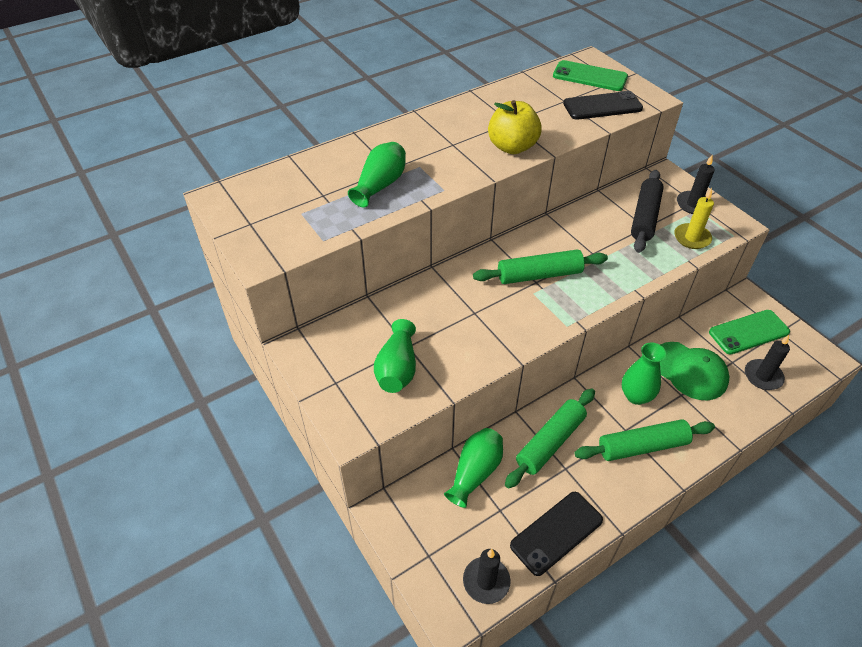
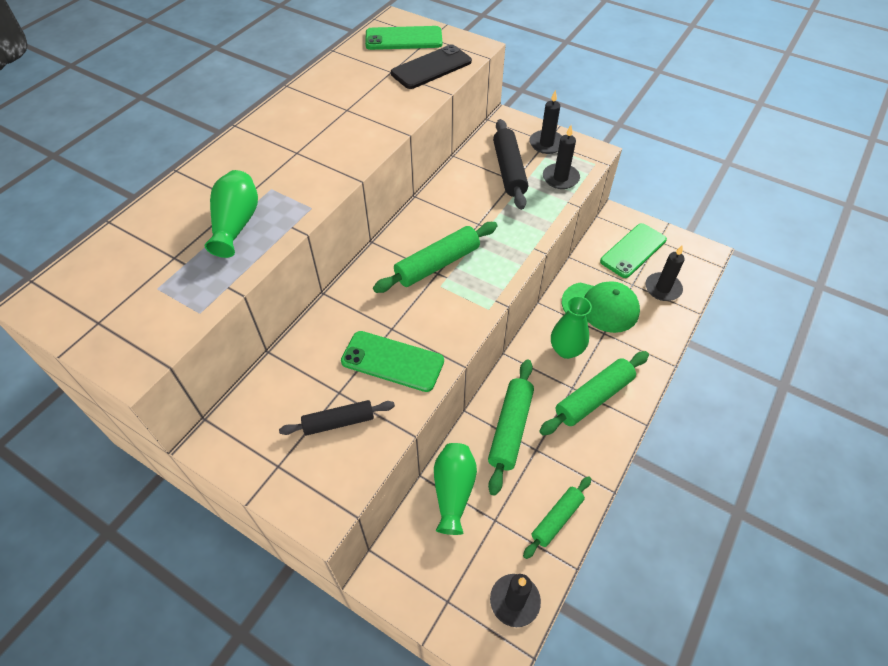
camera: 25 degrees left, 5 degrees up
(397, 368) = (339, 422): green vase -> black rolling pin
(463, 338) = (392, 361): none -> green phone
(512, 147) = (361, 137): yellow apple -> none
(556, 532) = (556, 519): black phone -> green rolling pin
(692, 238) = (560, 178): yellow candle -> black candle

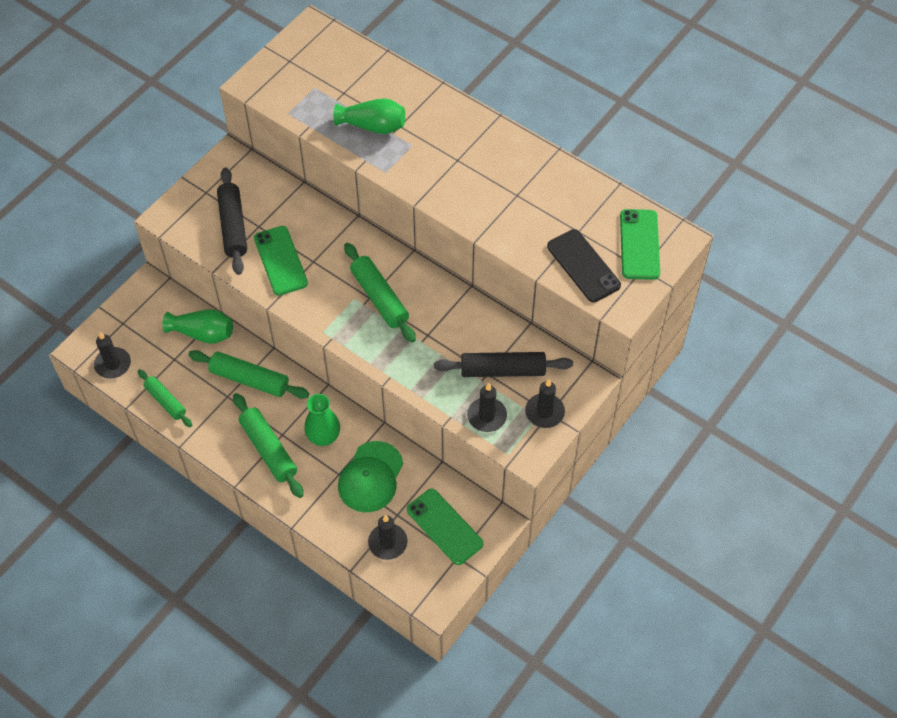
camera: 95 degrees right, 5 degrees up
(339, 422) = (233, 226): black rolling pin -> black rolling pin, size x1.53
(392, 361) = (280, 261): green phone -> green phone turned 45 degrees counterclockwise

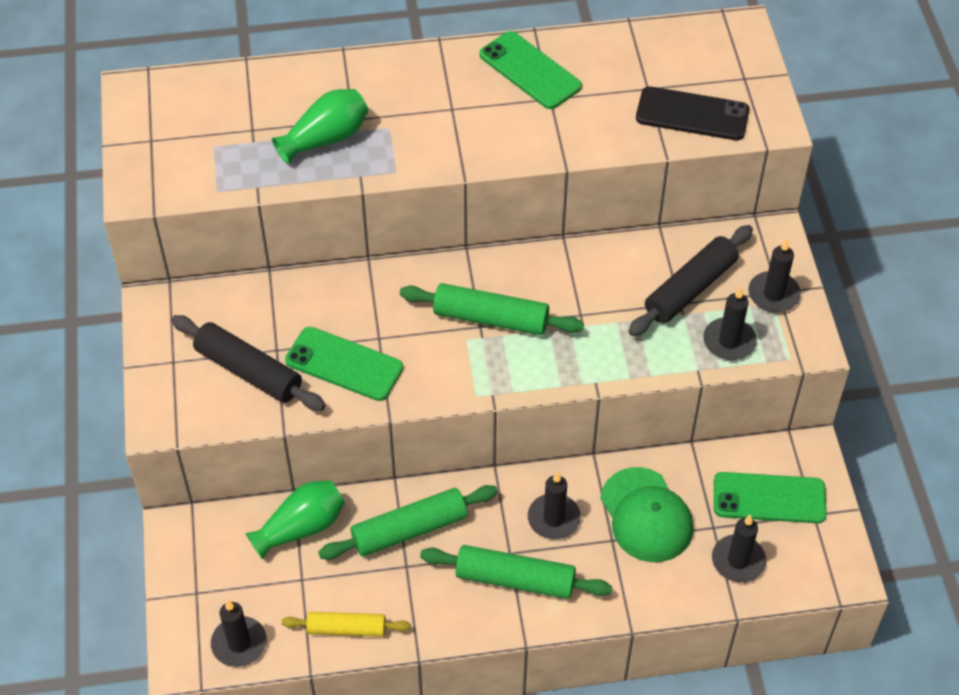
camera: 45 degrees left, 5 degrees down
(166, 401) = (347, 628): green rolling pin -> yellow rolling pin
(323, 437) = (553, 518): green vase -> black candle
(639, 244) = (715, 59): green phone -> green phone (530, 71)

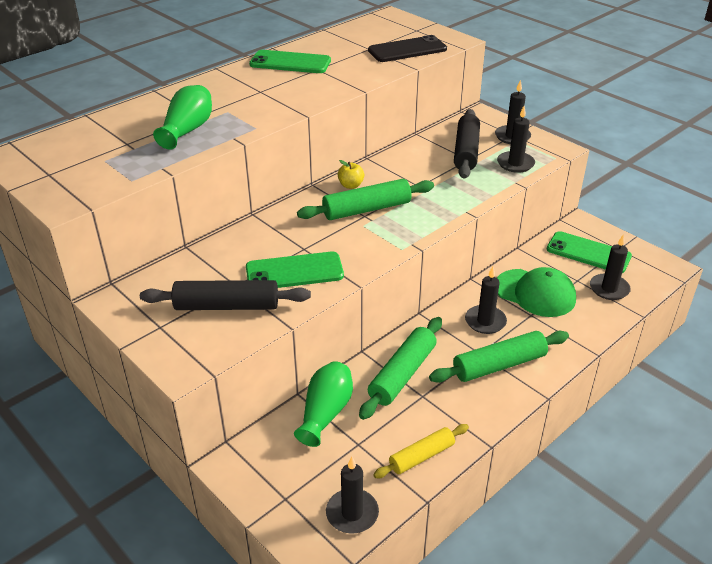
camera: 35 degrees left, 15 degrees down
(506, 272) = (351, 185): none -> yellow apple
(769, 498) = (588, 253): green phone -> green phone turned 60 degrees clockwise

